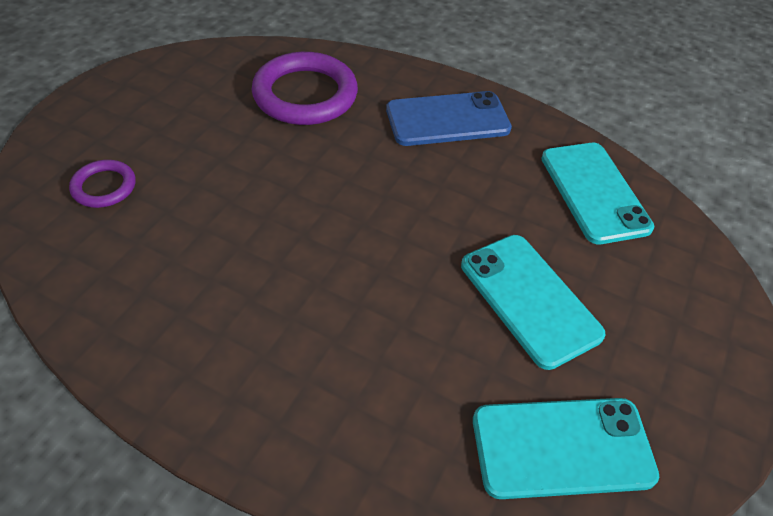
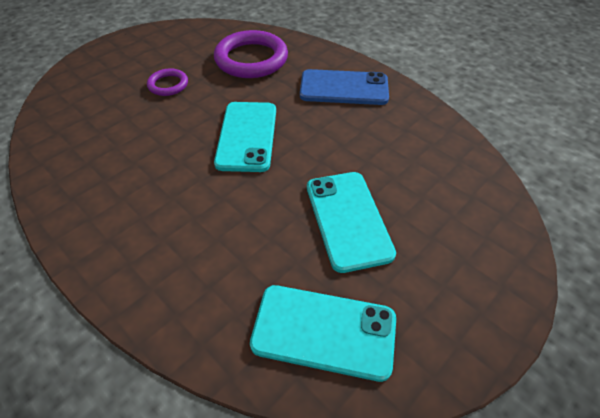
camera: 20 degrees right, 0 degrees up
(104, 187) = (97, 96): purple ring -> purple ring (168, 85)
(594, 192) = (435, 154): turquoise phone -> turquoise phone (247, 136)

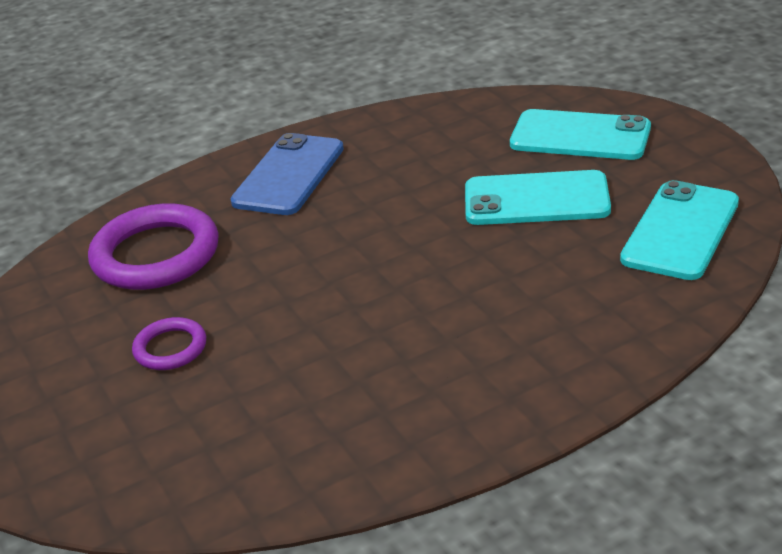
camera: 70 degrees left, 15 degrees down
(247, 136) = (350, 267): turquoise phone -> turquoise phone (580, 136)

